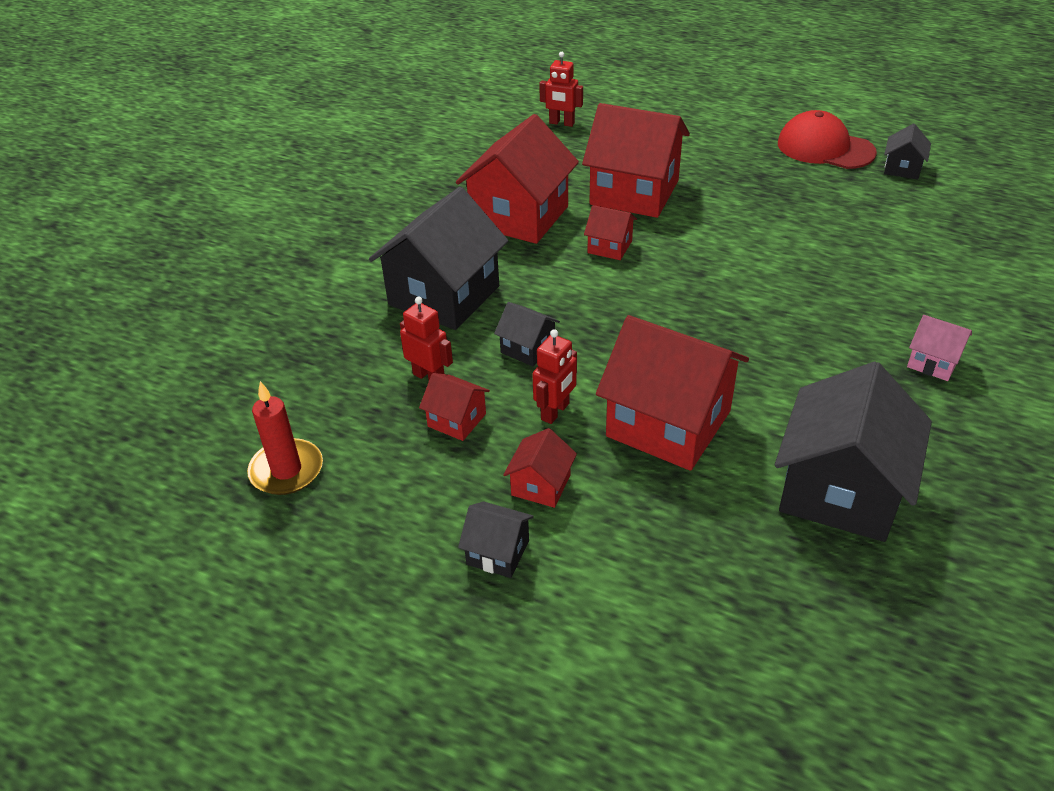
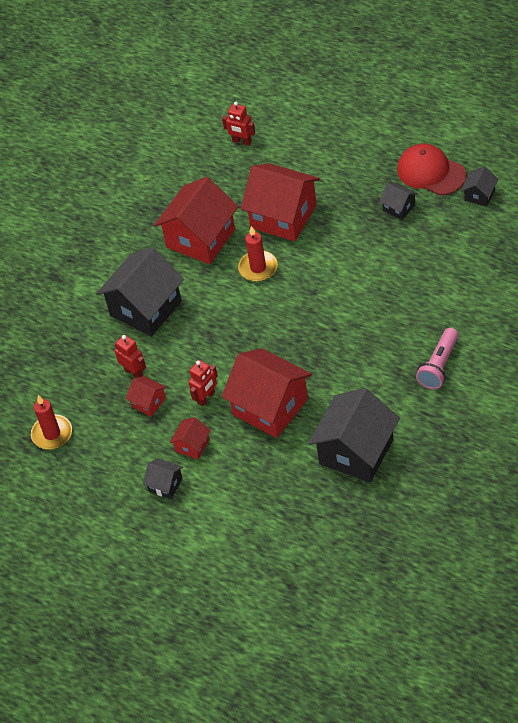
camera: 10 degrees right, 10 degrees up
(528, 348) = (195, 351): black house -> black house (399, 208)
(609, 247) = (258, 268): red house -> red candle
(933, 362) = (439, 366): pink house -> pink flashlight

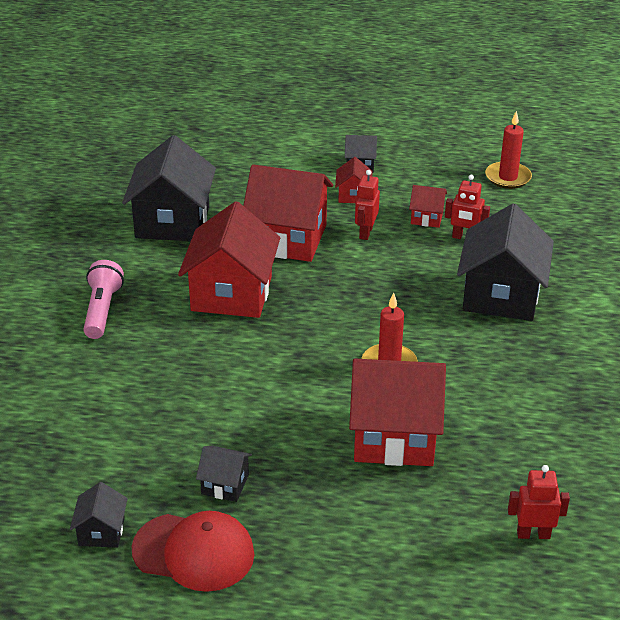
camera: 150 degrees right, 15 degrees down
(200, 238) = (492, 384): red house -> red house (231, 294)

